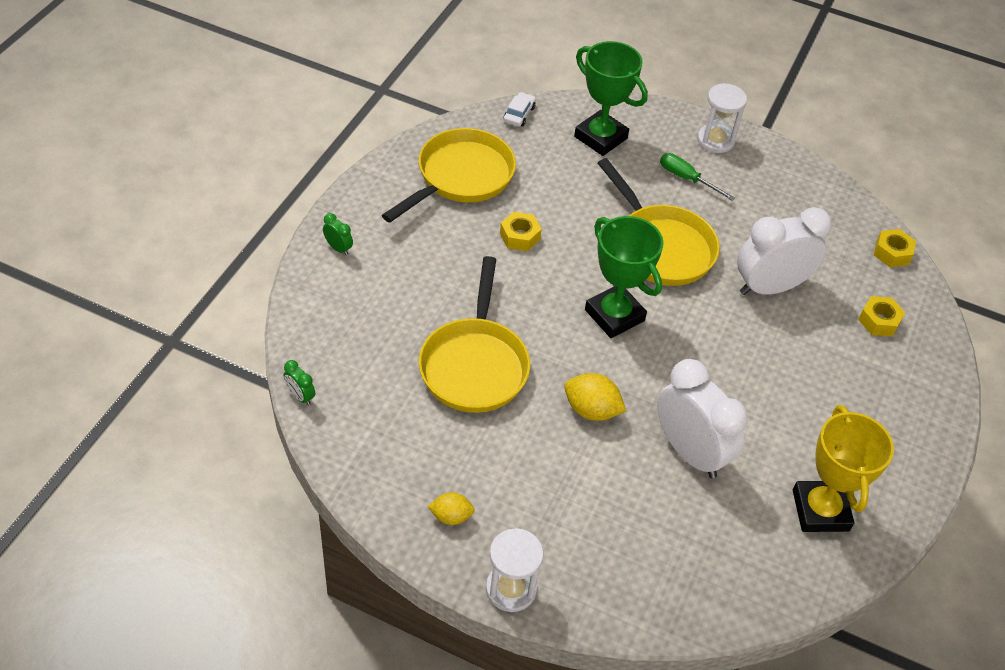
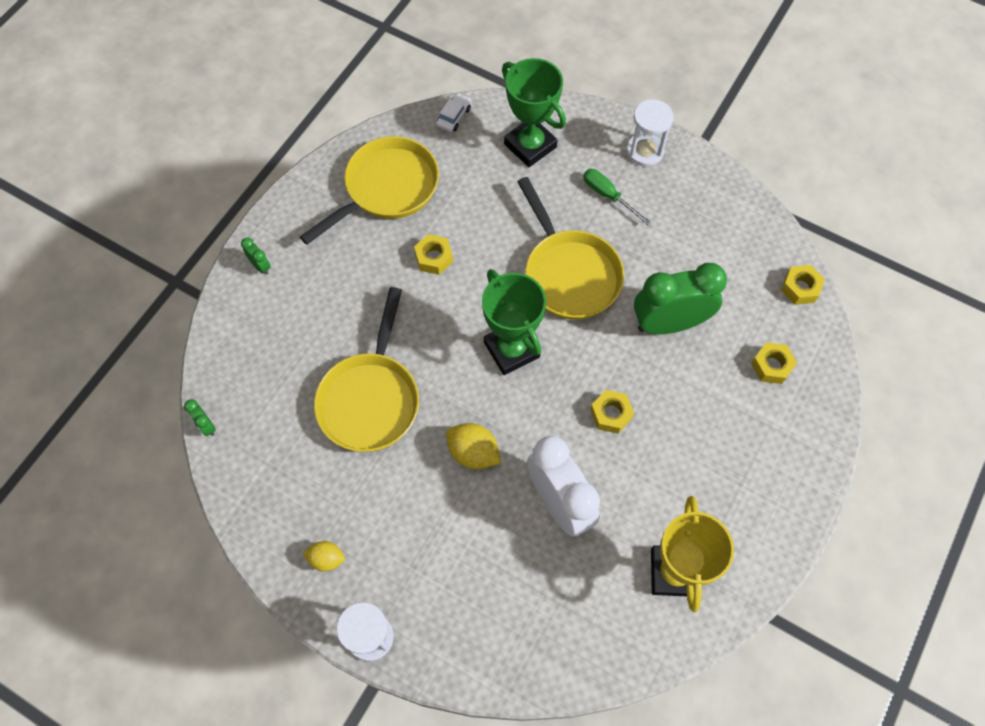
camera: 10 degrees right, 15 degrees up
(727, 369) = (611, 414): none -> yellow nut
(769, 287) = (669, 323): white clock -> green clock

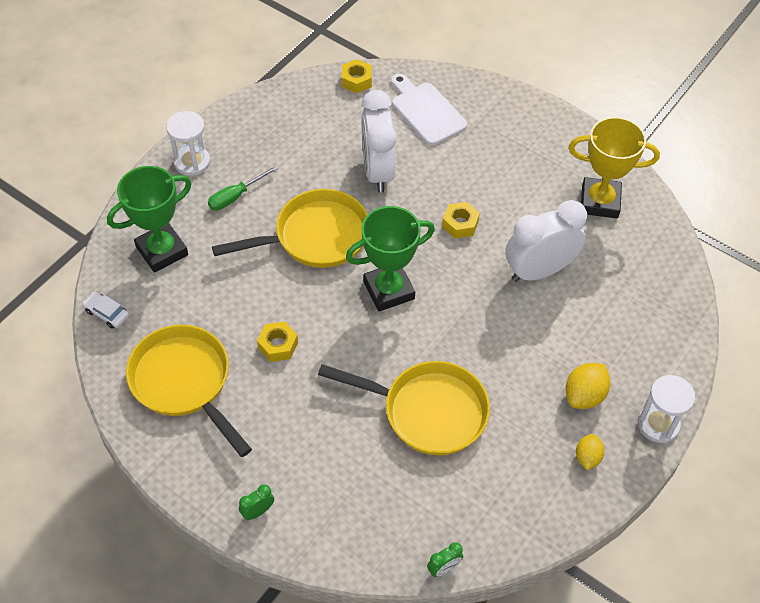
camera: 85 degrees left, 10 degrees down
(473, 453) = (489, 330): yellow lemon -> yellow lemon (584, 395)
(669, 323) = (377, 171): green clock -> white clock
(771, 366) = (426, 111): yellow nut -> white cutting board

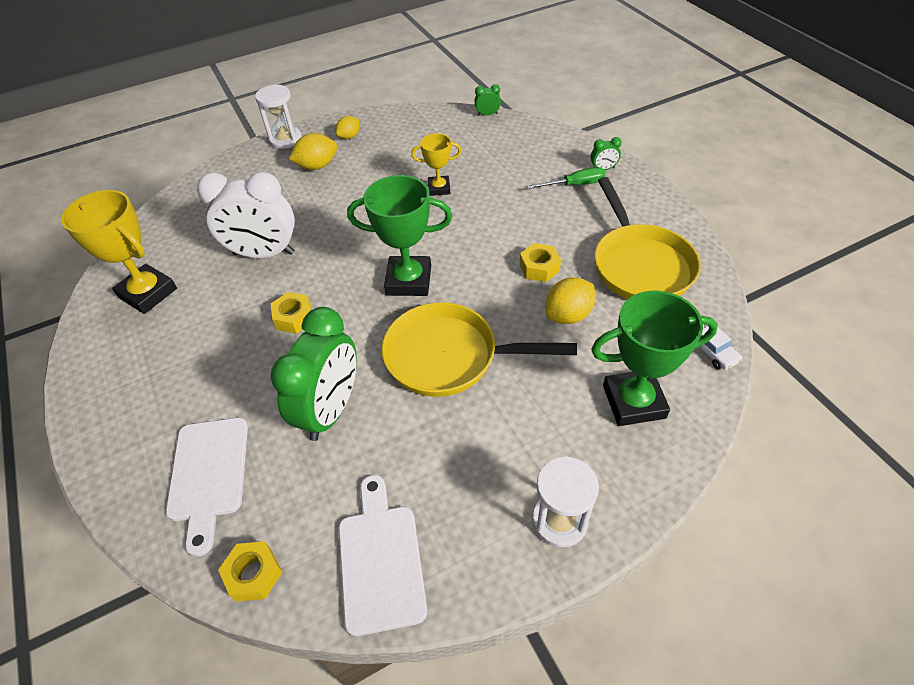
camera: 150 degrees left, 5 degrees down
(234, 305) = (568, 315): none -> yellow lemon
(236, 196) = (518, 442): green screwdriver -> green screwdriver (575, 185)
(290, 109) = (380, 560): none -> white cutting board
(377, 171) = (331, 410): white clock -> green clock
(428, 411) = (439, 188): yellow pan -> yellow trophy

